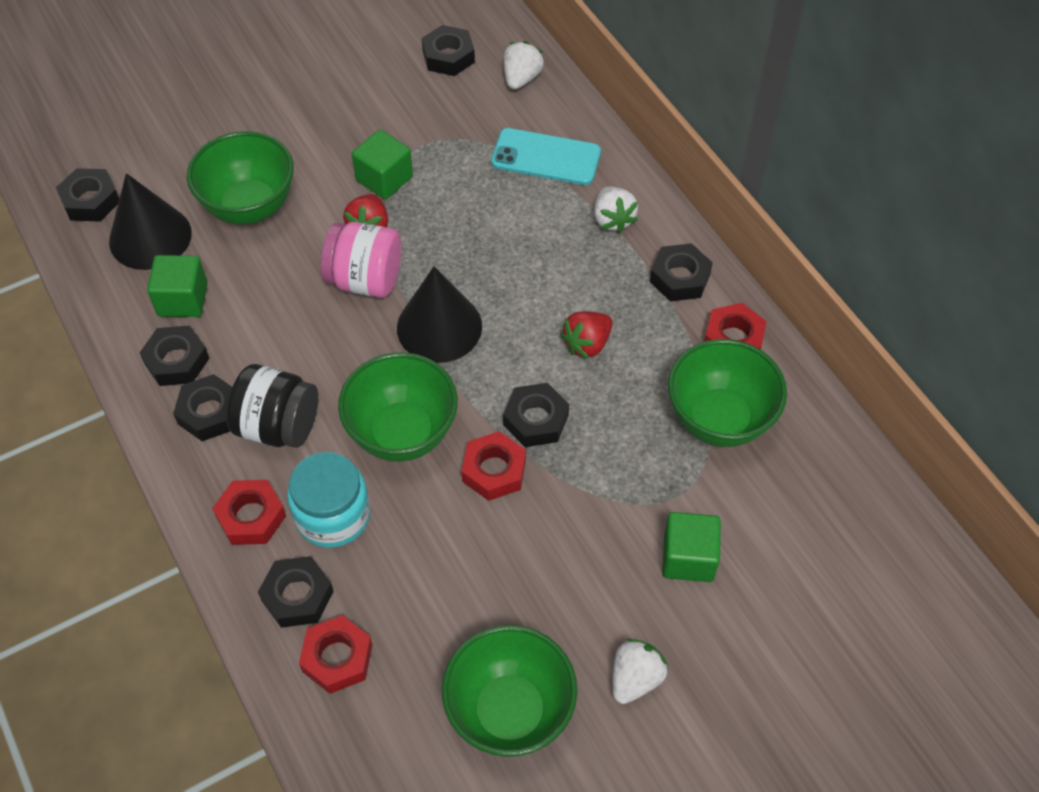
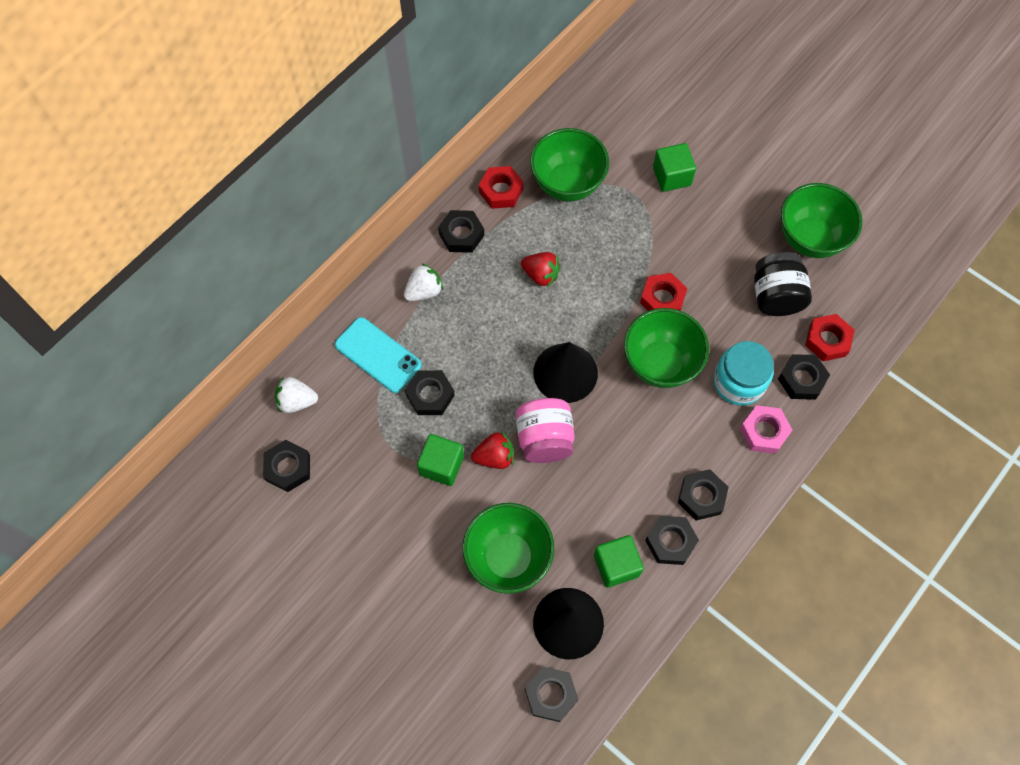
camera: 110 degrees left, 10 degrees up
(251, 516) = (764, 432): red nut -> pink nut
(278, 426) = (691, 445): black jar -> black jar (775, 296)
(535, 420) = (614, 287): black nut -> black nut (430, 395)
(546, 157) = (378, 355): turquoise phone -> turquoise phone turned 45 degrees counterclockwise
(635, 679) = (759, 183): white strawberry -> none

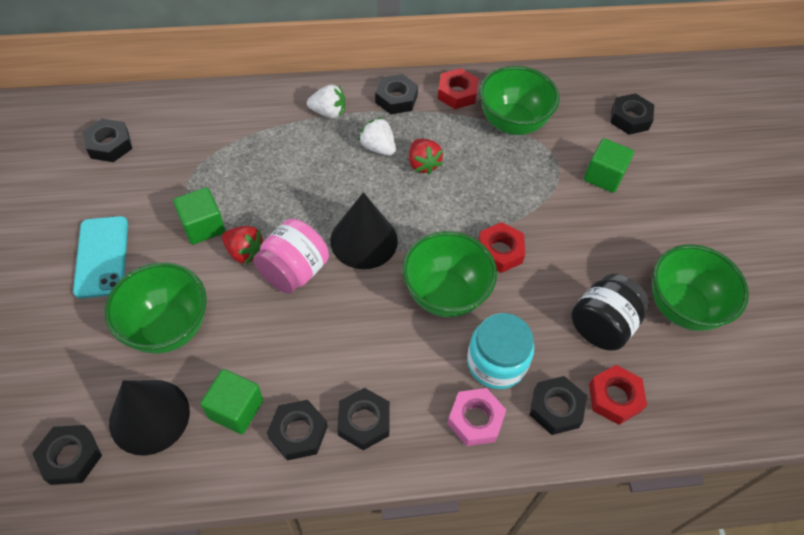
camera: 40 degrees right, 10 degrees down
(297, 401) = (166, 112): white strawberry -> white strawberry (378, 147)
(378, 355) = (250, 126): turquoise phone -> turquoise phone (102, 257)
(430, 395) = (252, 177): black nut -> black nut (630, 118)

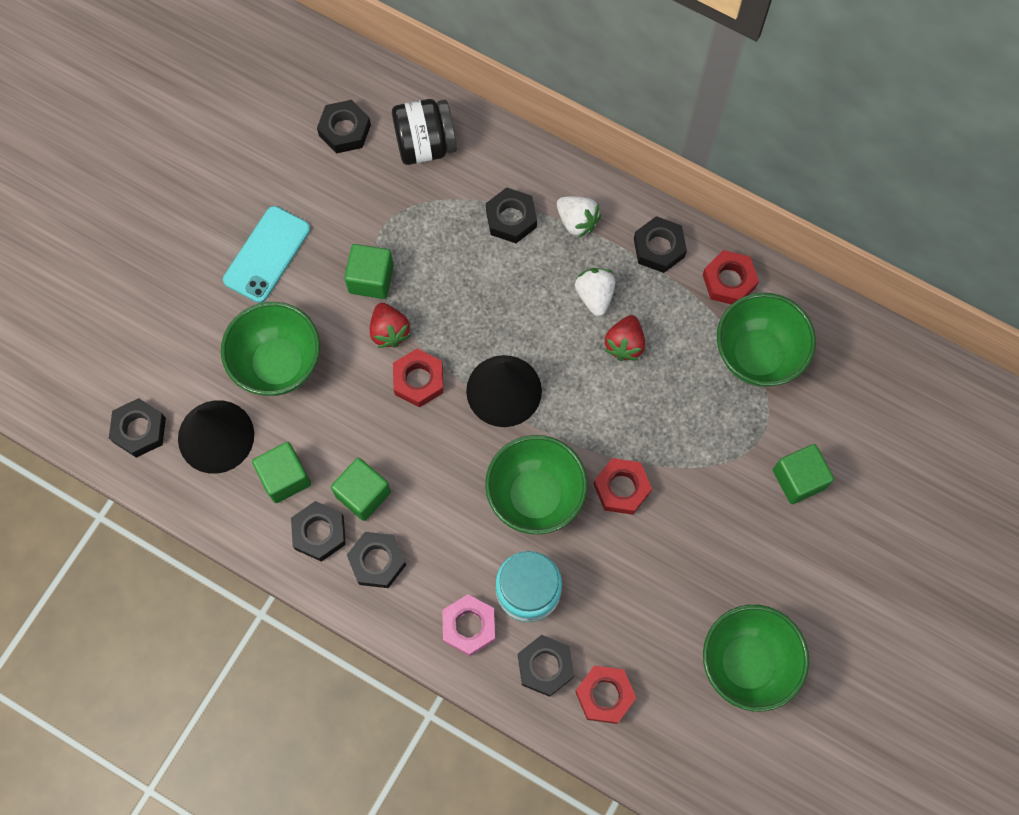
camera: 40 degrees right, 15 degrees up
(294, 271) = (418, 380): pink jar -> red nut
(312, 378) = (363, 494): none -> green cube
(602, 325) = (653, 625): black jar -> black jar (425, 145)
(630, 118) = (892, 432): black nut -> black nut (511, 219)

